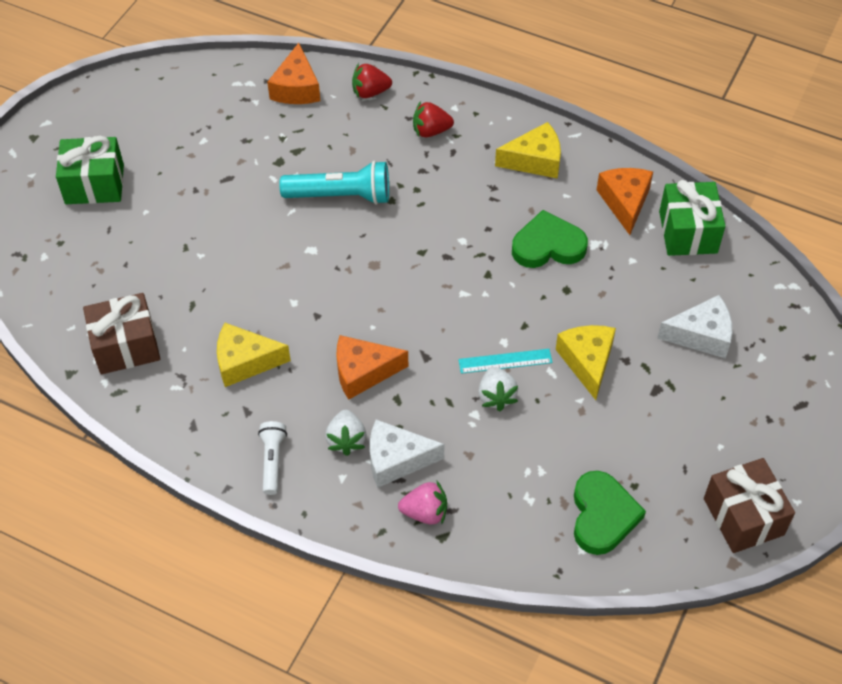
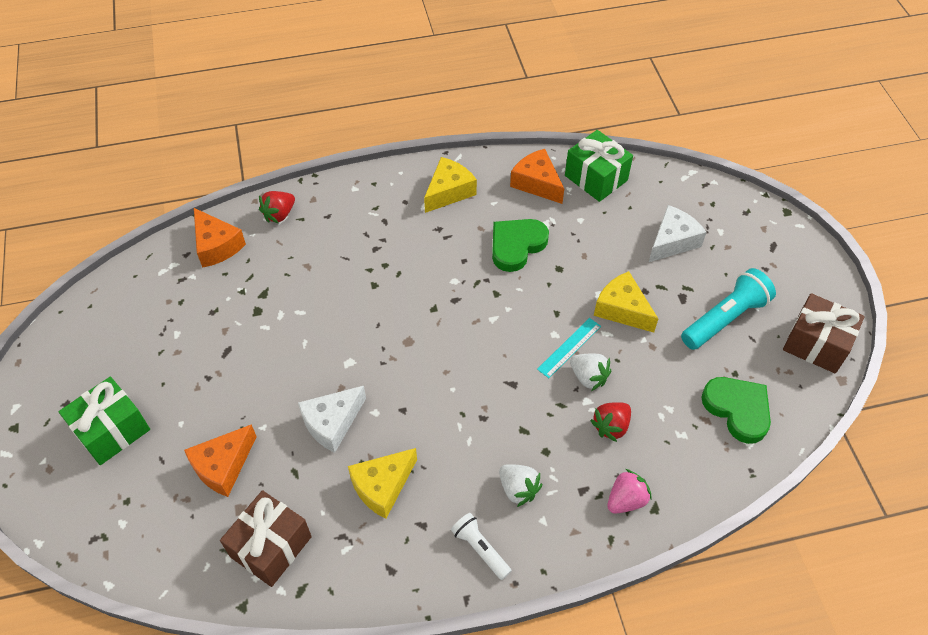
camera: 40 degrees left, 0 degrees up
(341, 196) = (332, 306): turquoise flashlight -> turquoise flashlight (725, 318)
(363, 372) = (480, 428): orange cheese -> orange cheese (223, 466)
(396, 460) = (568, 476): white cheese -> white cheese (332, 423)
(431, 131) = (354, 216): red strawberry -> red strawberry (611, 426)

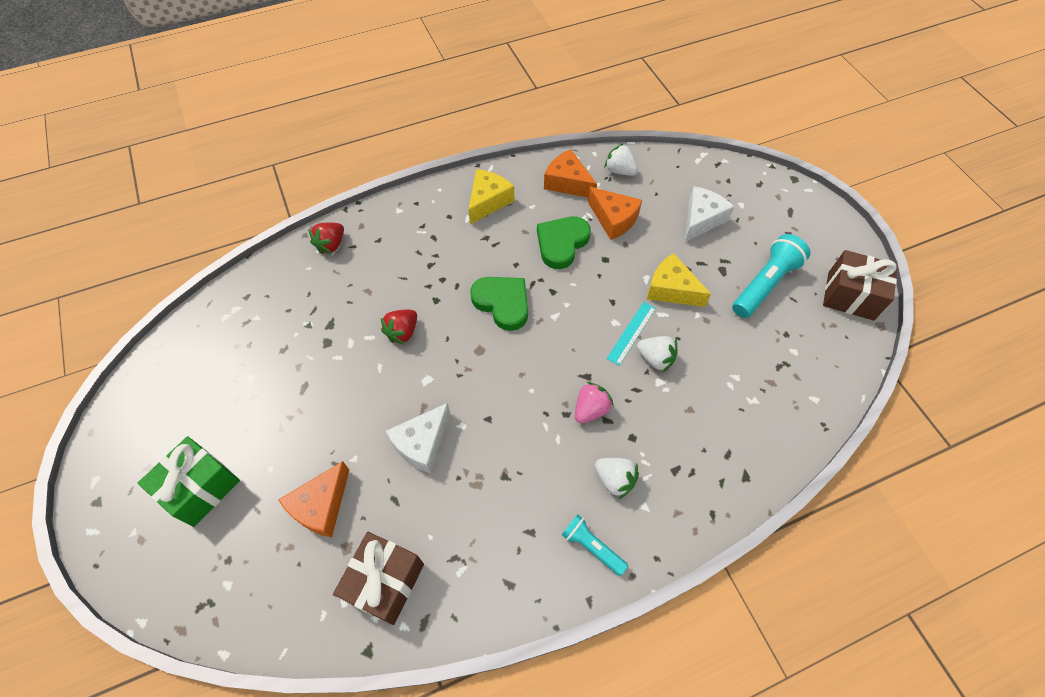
camera: 10 degrees left, 5 degrees up
(217, 246) = (275, 284): orange cheese -> orange cheese (613, 219)
(382, 486) = (484, 499): yellow cheese -> none
(480, 549) = (592, 546): white flashlight -> turquoise flashlight
(596, 178) = (619, 171): green gift -> white strawberry
(611, 426) = (687, 403): red strawberry -> red strawberry (402, 332)
(626, 500) = (717, 473): pink strawberry -> pink strawberry (590, 409)
(737, 409) = (797, 368): green heart -> green heart (502, 303)

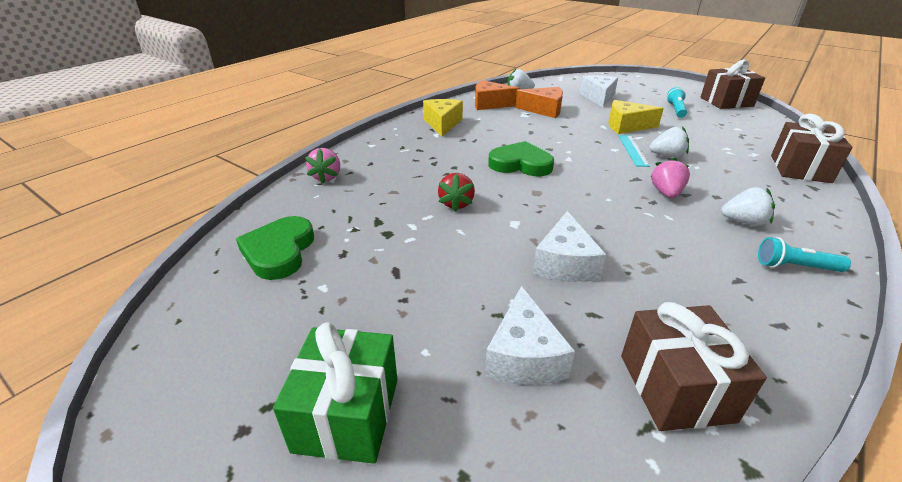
camera: 30 degrees left, 25 degrees down
(321, 506) = (524, 356): orange cheese -> white cheese
(331, 245) = (326, 177): red strawberry -> pink strawberry
(561, 243) = (524, 127): green heart -> green heart (279, 251)
(765, 284) = (676, 110): turquoise flashlight -> turquoise flashlight, size x0.59
(770, 446) = (800, 169): none -> brown gift

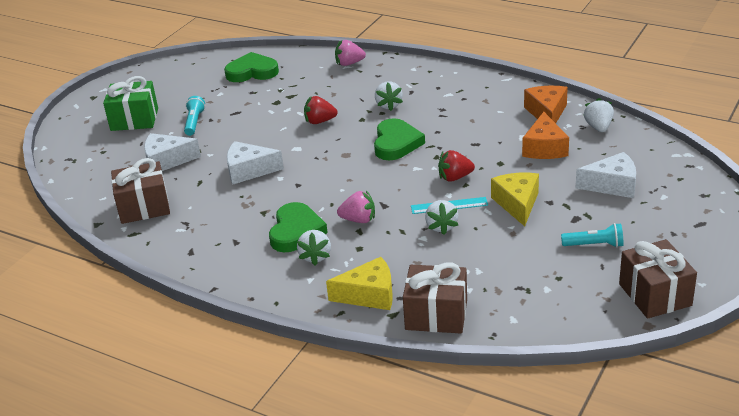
camera: 85 degrees right, 0 degrees up
(441, 162) = (388, 105): none -> white strawberry
(442, 124) = (475, 93): yellow cheese -> yellow cheese (369, 295)
(587, 144) = (455, 177): none -> red strawberry
(699, 232) = (296, 231): none -> green heart
(795, 267) = (253, 271): turquoise flashlight -> turquoise flashlight (194, 122)

